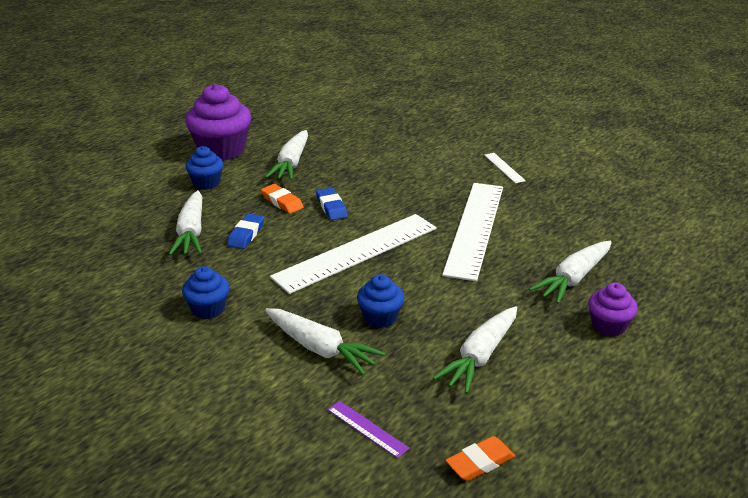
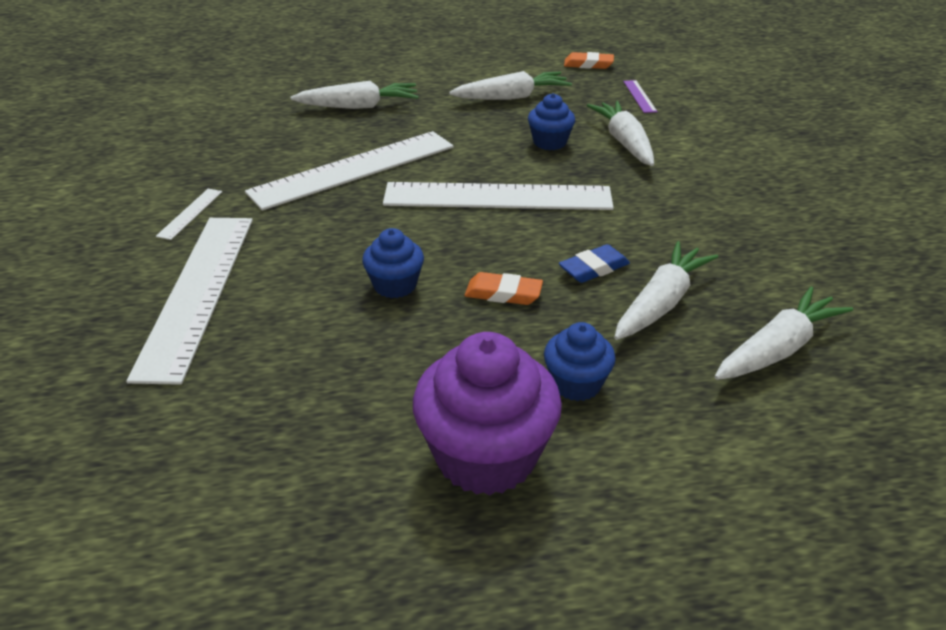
camera: 140 degrees left, 5 degrees up
(208, 309) = (700, 207): blue cupcake -> blue cupcake (395, 285)
(282, 202) = (503, 293): orange eraser -> orange eraser turned 75 degrees counterclockwise
(291, 163) = (412, 356): white carrot -> white carrot (777, 349)
(331, 207) = (454, 257): blue eraser -> none
(425, 145) = (198, 292): none -> white ruler
(608, 326) = (396, 79): purple cupcake -> none

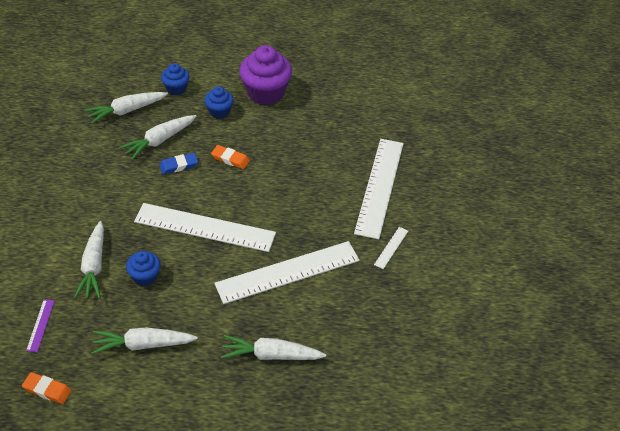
camera: 170 degrees left, 10 degrees up
(395, 285) = (281, 173): blue cupcake -> blue cupcake (176, 88)

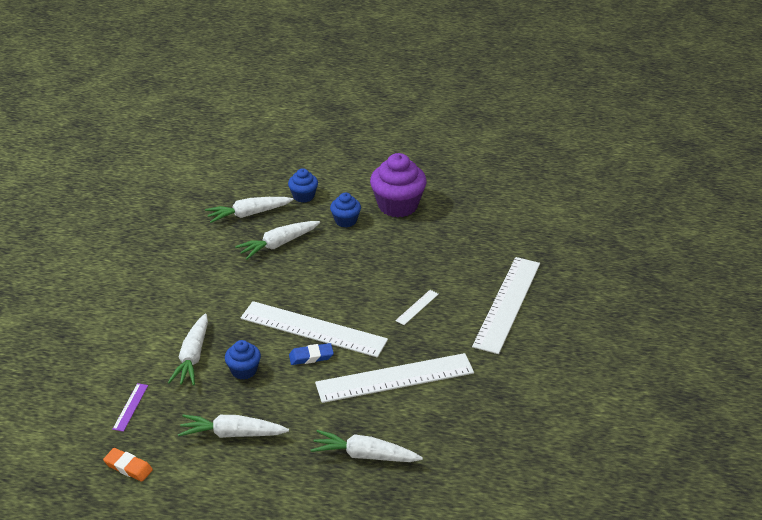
camera: 10 degrees right, 10 degrees down
(178, 165) = (295, 269): blue eraser -> blue eraser (311, 356)
(230, 159) = (350, 266): orange eraser -> none
(391, 247) = (510, 363): white ruler -> white ruler (417, 307)

